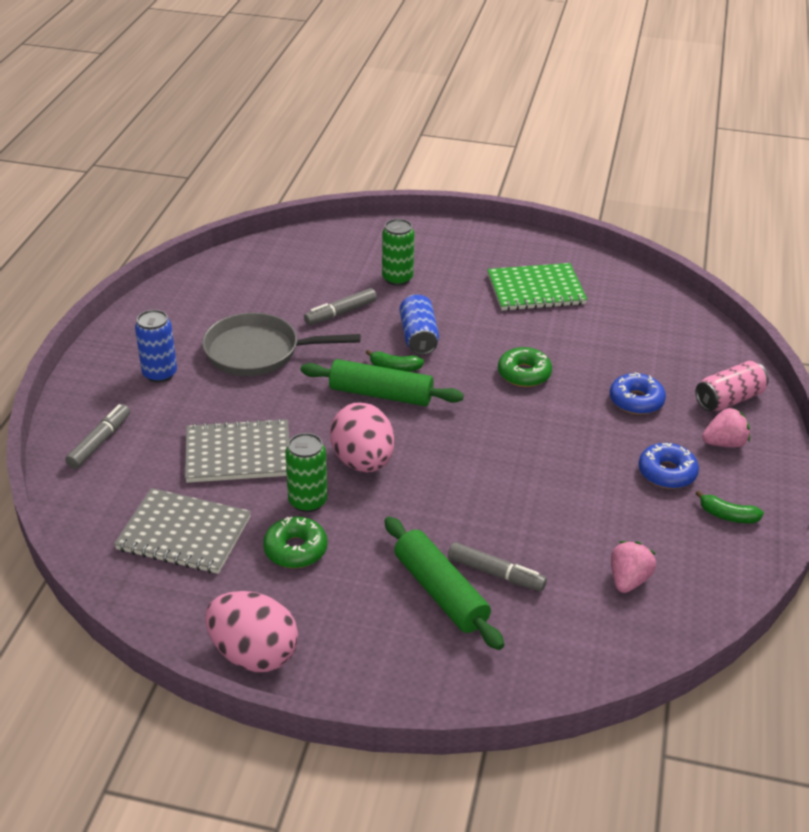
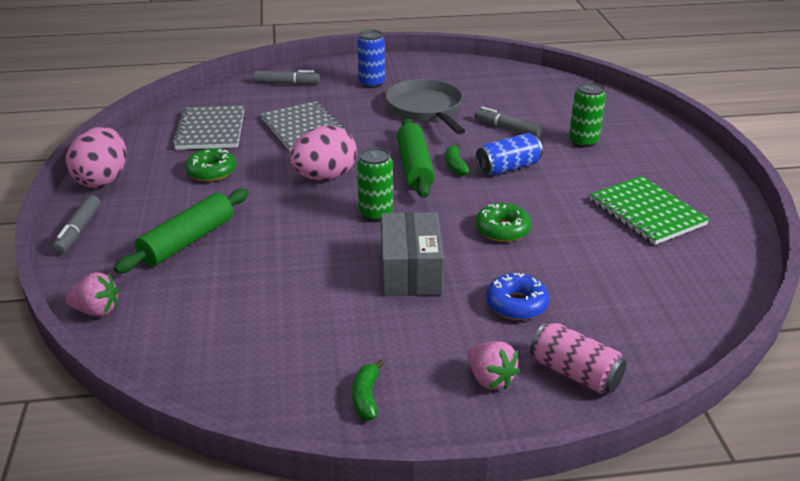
camera: 70 degrees right, 5 degrees down
(307, 501) = (266, 165): green can -> green can (375, 213)
(495, 573) = (219, 263): grey marker -> grey marker (78, 231)
(565, 446) = (410, 271): none -> grey box
(628, 580) = (238, 340): pink strawberry -> pink strawberry (97, 311)
(667, 473) = (411, 342): blue donut -> none

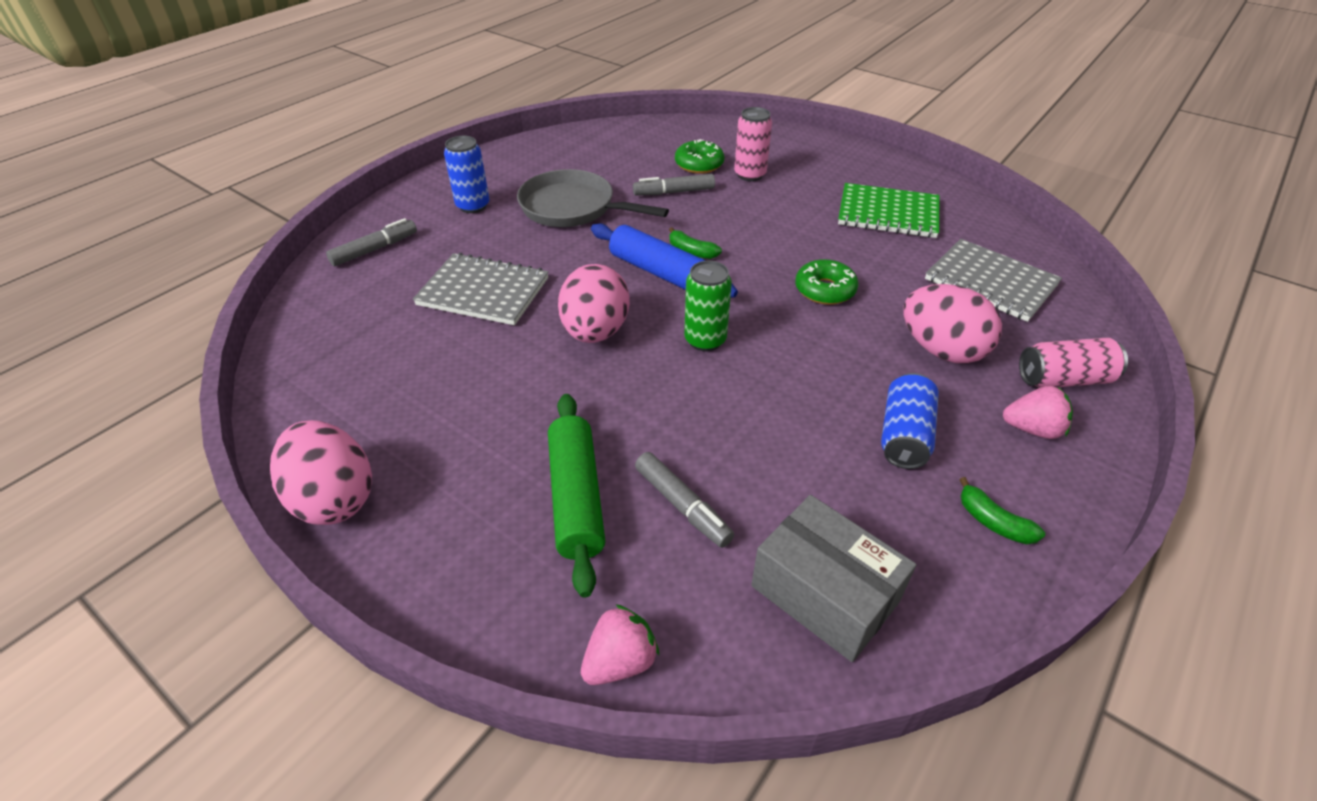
camera: 45 degrees left, 10 degrees up
(78, 231) = (419, 586): grey marker -> grey marker (682, 505)
(210, 130) = (374, 352): grey notebook -> grey notebook (990, 282)
(211, 172) = (462, 400): green donut -> green donut (699, 164)
(410, 271) = (826, 377): grey box -> grey box (824, 593)
(415, 167) = (660, 272): green rolling pin -> blue rolling pin
(508, 168) = (735, 229): blue can -> blue can (904, 435)
(516, 304) = (941, 350): blue donut -> pink egg
(583, 141) = (750, 174): green can -> pink can

